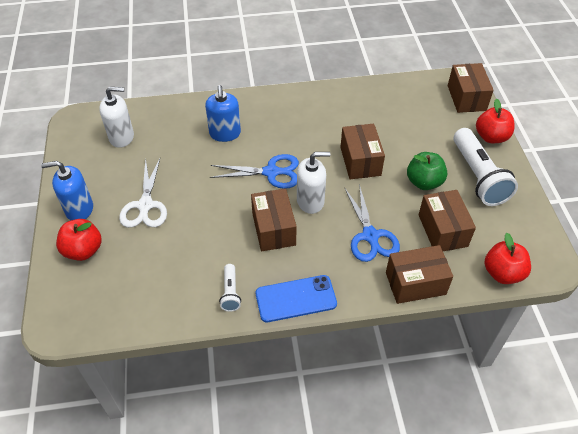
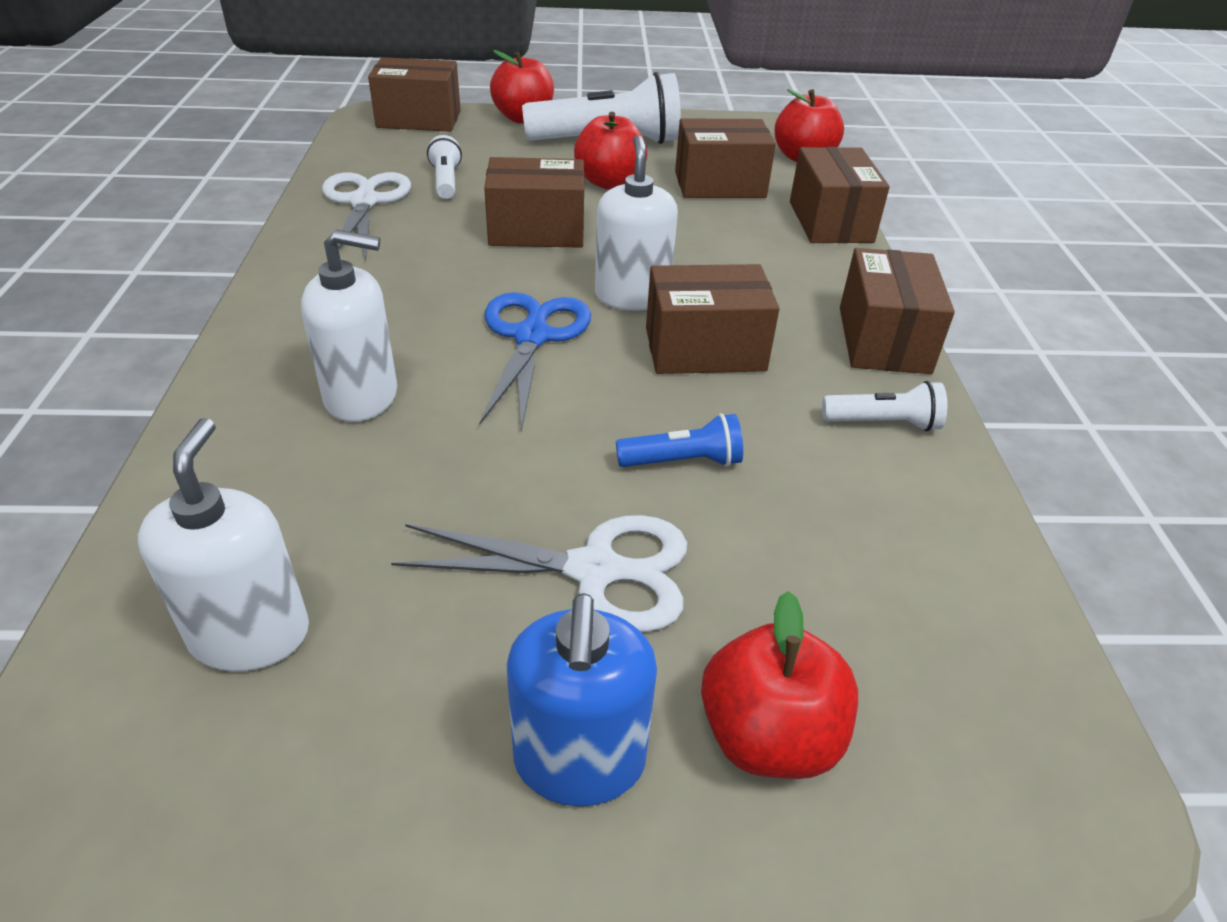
camera: 85 degrees left, 10 degrees down
(199, 225) = (683, 461): none -> blue flashlight
(225, 133) = (362, 397): blue soap dispenser -> white soap dispenser
(296, 298) = (883, 340): blue phone -> brown box
(366, 100) = (364, 201): none -> white scissors
(370, 236) = (729, 246): blue scissors -> none
(398, 122) = (446, 181): none -> white flashlight
(424, 182) = (609, 182): green apple -> red apple

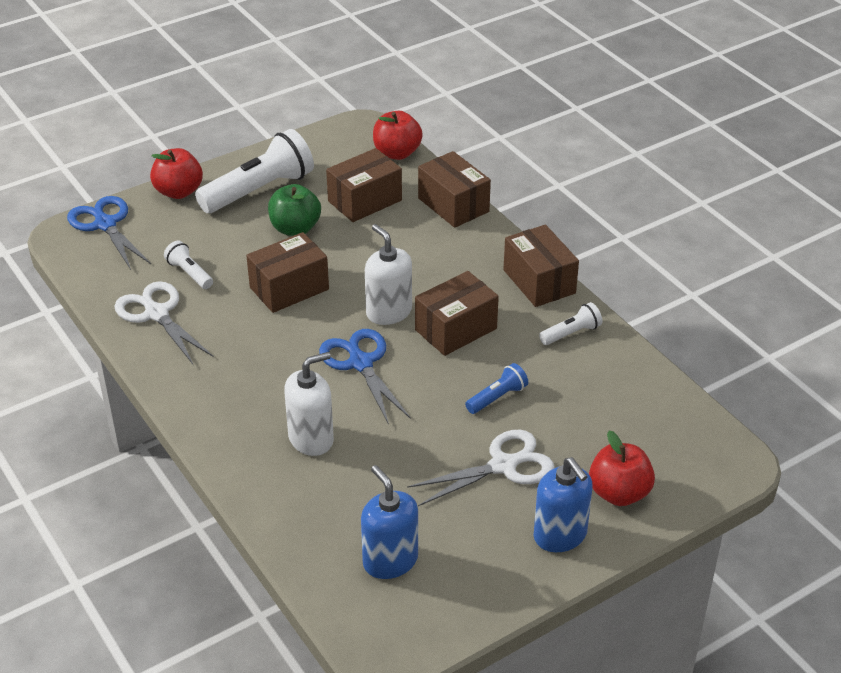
camera: 30 degrees left, 0 degrees up
(250, 634) = (390, 560): white soap dispenser -> blue soap dispenser
(419, 119) = (105, 224): brown box -> blue scissors
(609, 182) = (295, 228): red apple -> green apple

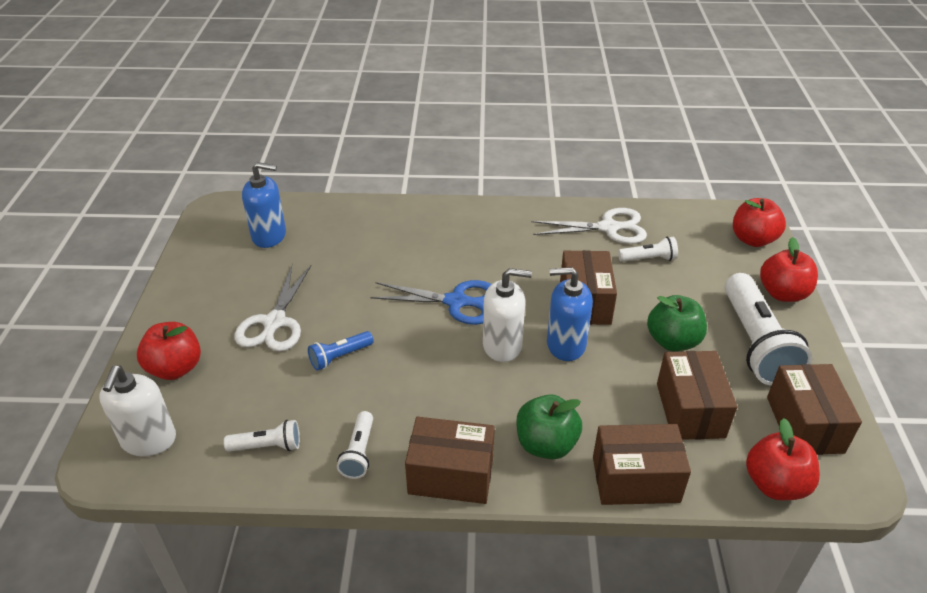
camera: 125 degrees right, 0 degrees up
(105, 224) = (753, 239): blue scissors -> red apple
(311, 439) = (405, 247): white soap dispenser -> white soap dispenser (149, 440)
(456, 329) = (441, 375): brown box -> brown box (804, 424)
(466, 251) = (546, 444): none -> green apple
(497, 397) = (340, 357): blue flashlight -> blue flashlight turned 60 degrees clockwise
(560, 535) = (187, 316): blue soap dispenser -> blue soap dispenser (565, 345)
(620, 382) = (267, 446): none -> white flashlight

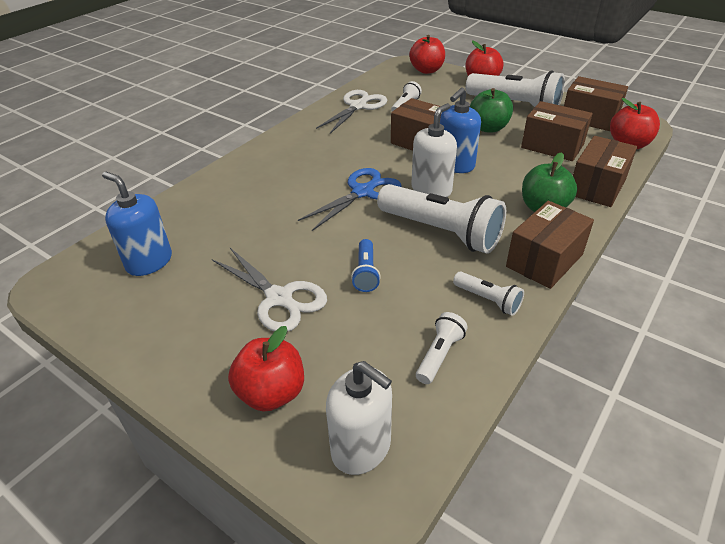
camera: 55 degrees left, 0 degrees up
(269, 236) = (149, 262): blue soap dispenser -> blue soap dispenser turned 90 degrees counterclockwise
(437, 381) = (441, 232): none -> white flashlight

